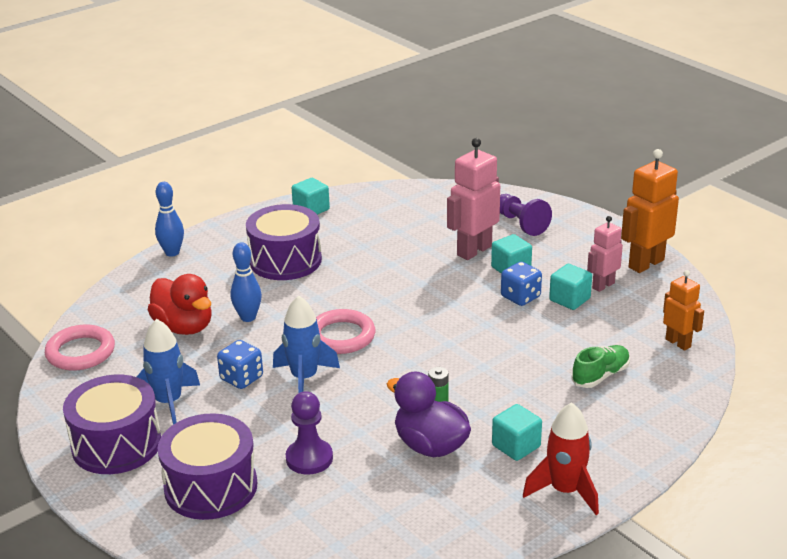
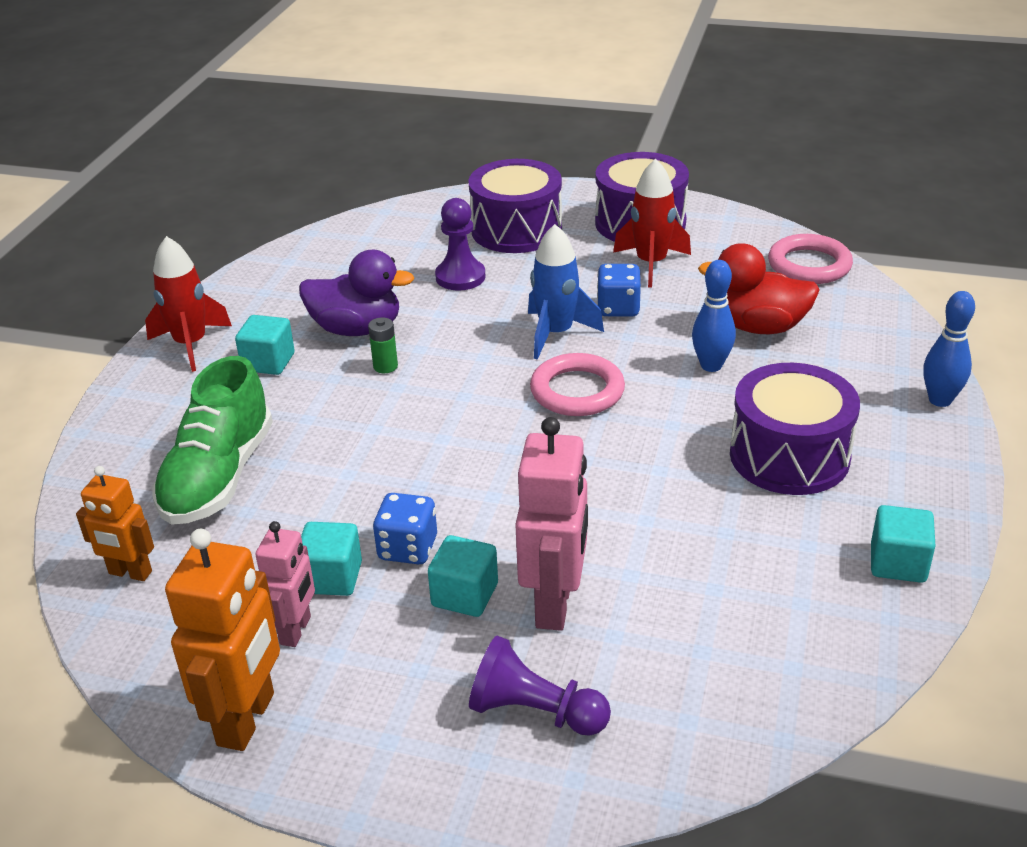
camera: 145 degrees right, 5 degrees up
(169, 402) = (651, 264): blue rocket -> red rocket
(600, 376) = (218, 477): green shoe -> green shoe, size x1.76

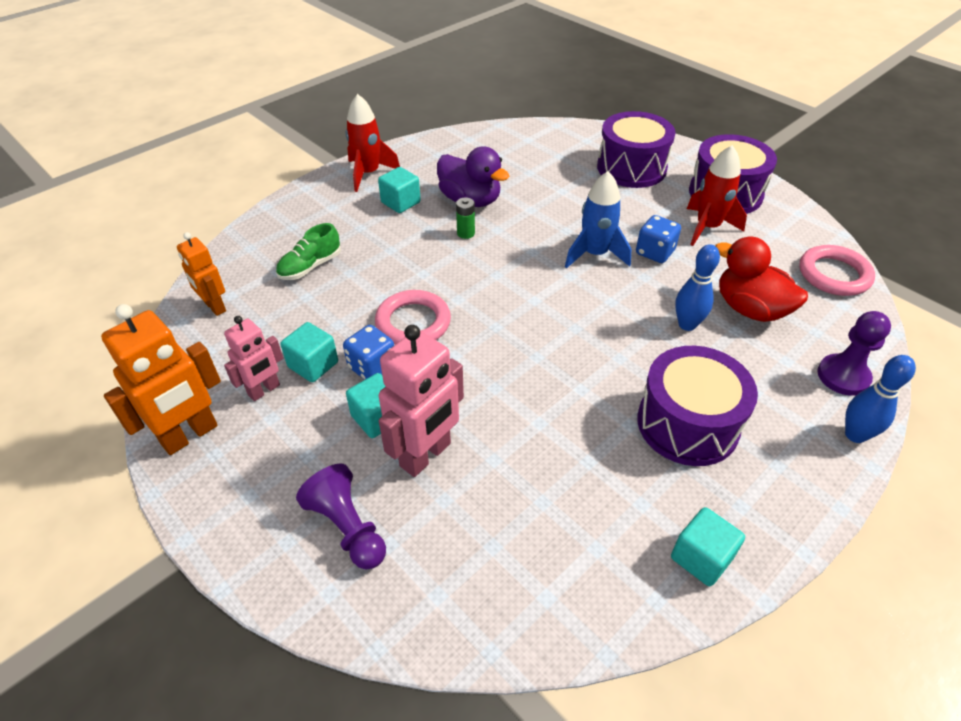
camera: 30 degrees right, 10 degrees up
(218, 477) = (310, 266): green shoe -> green shoe, size x0.57
(460, 277) = (565, 188): purple pawn -> purple pawn (843, 376)
(577, 391) = (573, 303): pink ring -> pink ring (413, 322)

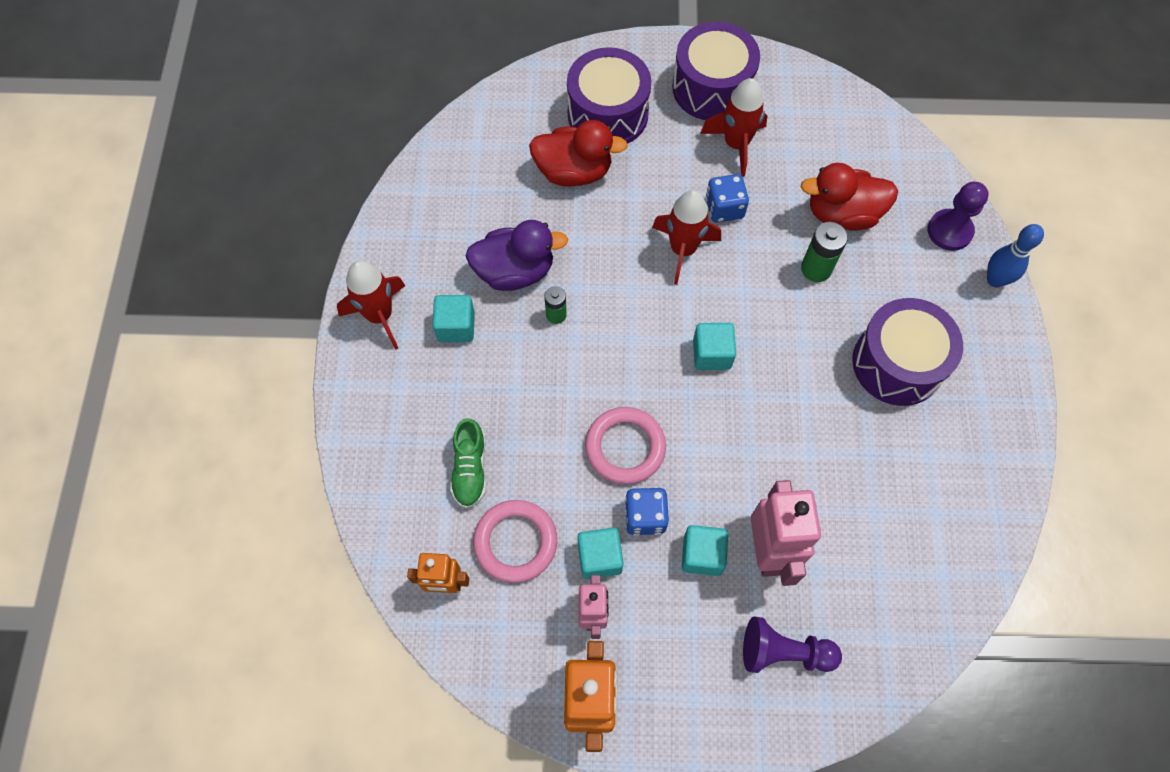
camera: 45 degrees left, 20 degrees up
(572, 180) = (574, 171): none -> red duck
(595, 254) = (683, 250): blue rocket -> red rocket
(687, 324) = (816, 269): blue bowling pin -> green battery
(701, 557) = (994, 461): turquoise cube -> turquoise cube (711, 354)
(834, 275) = (865, 126): pink ring -> pink ring (515, 542)

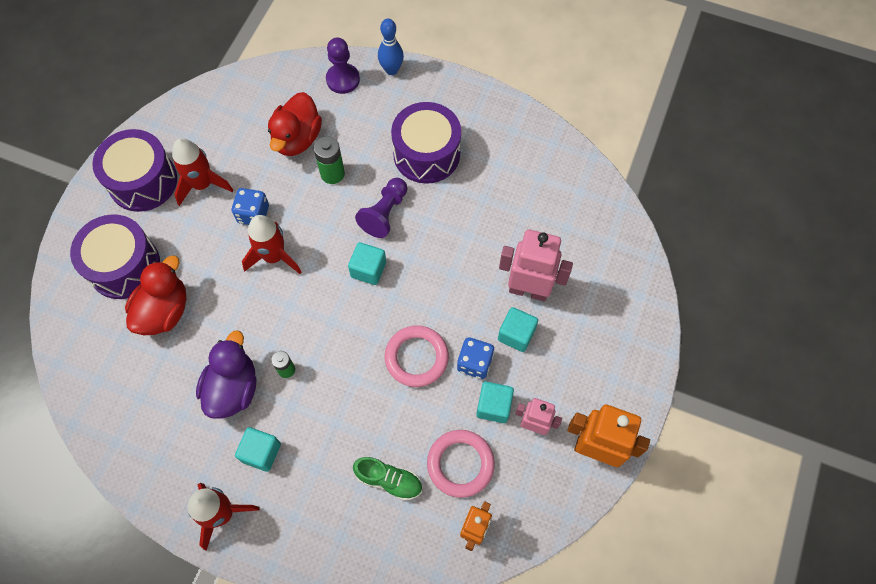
camera: 70 degrees left, 0 degrees up
(783, 652) = (599, 308): purple pawn -> purple pawn (384, 213)

